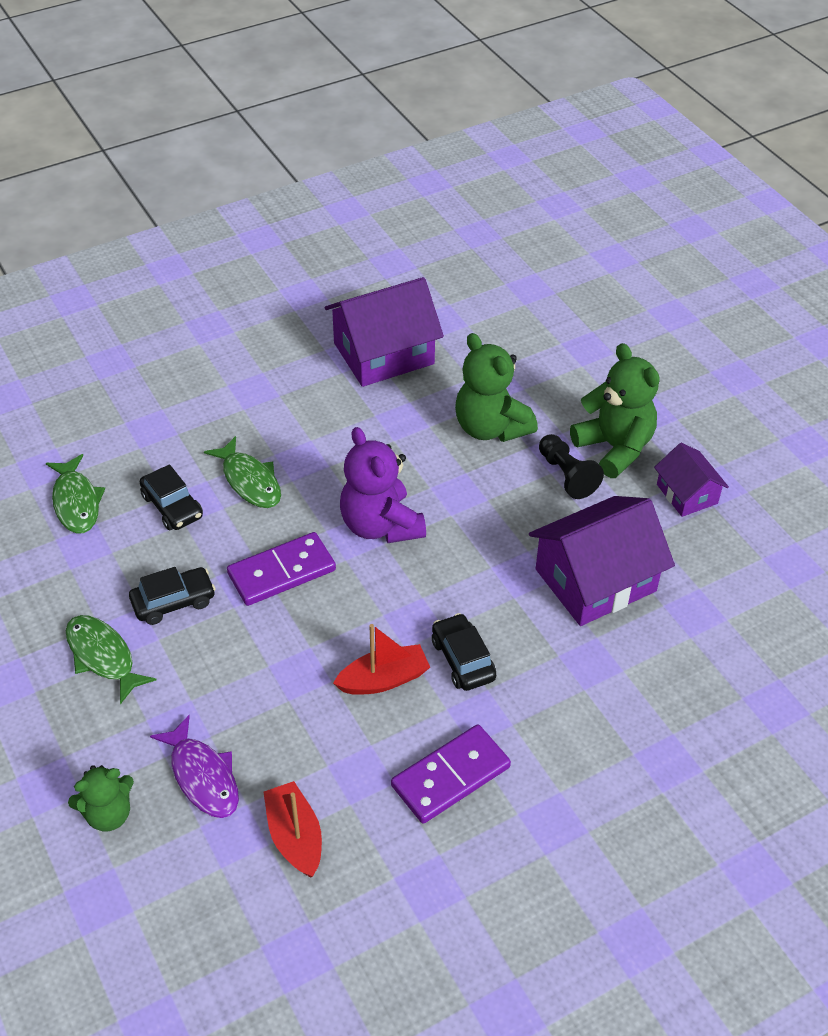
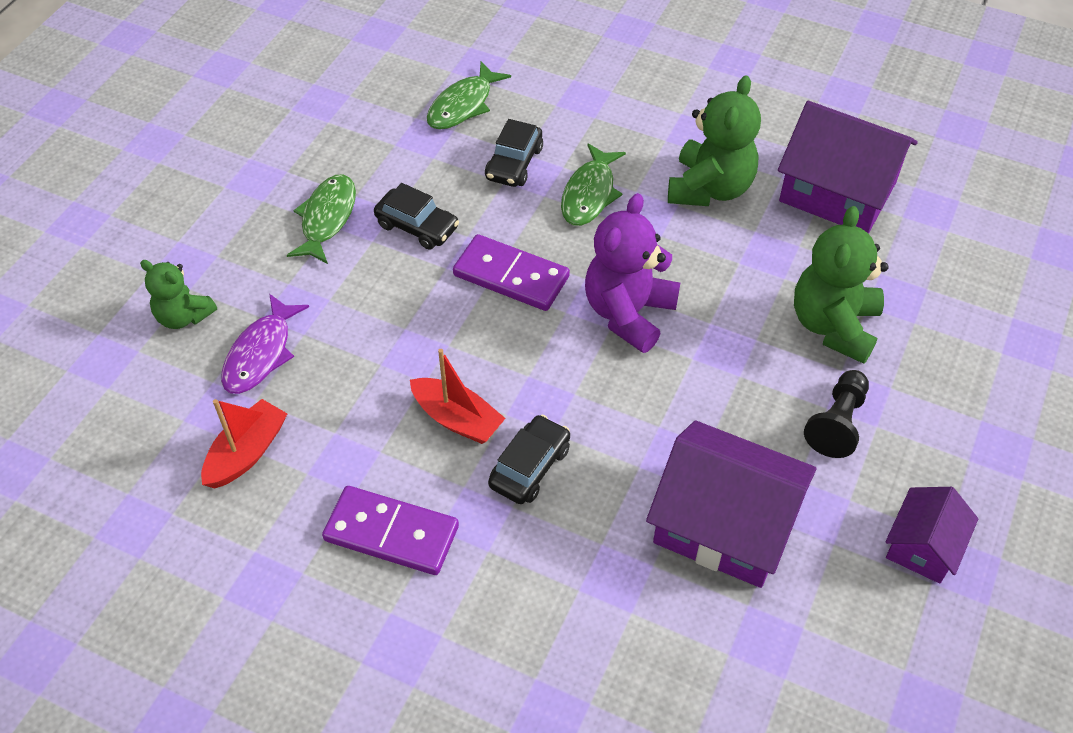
camera: 55 degrees right, 5 degrees up
(614, 448) = (918, 444): green teddy bear -> green teddy bear (709, 188)

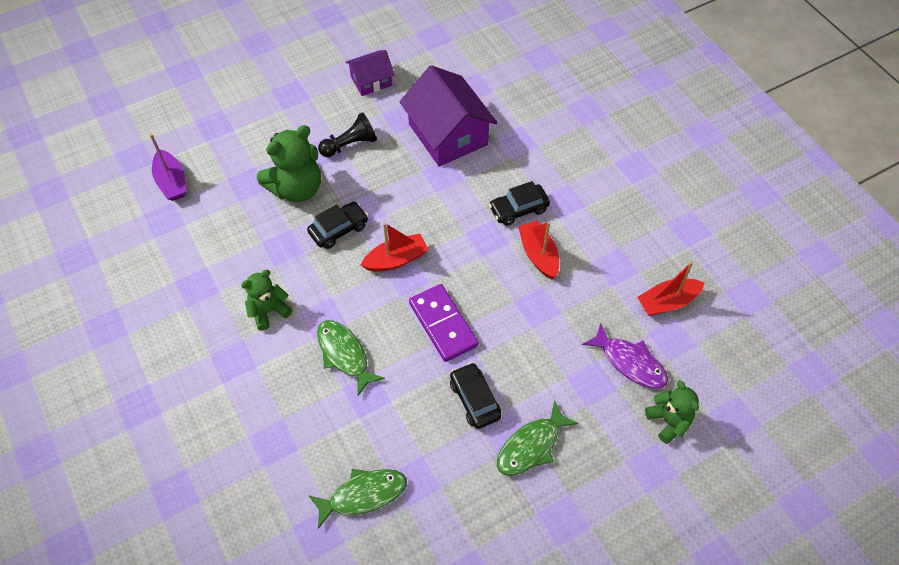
camera: 145 degrees left, 5 degrees up
(261, 353) = (630, 362): purple fish -> purple fish turned 75 degrees clockwise
(391, 533) = (610, 217): purple domino -> none
(514, 163) = (371, 412): black car -> black car (338, 229)
(589, 194) = (344, 354): green fish -> green fish turned 90 degrees counterclockwise
(628, 313) = (396, 259): purple teddy bear -> red boat
(709, 188) = (269, 311): green teddy bear -> green teddy bear, size x0.61
(837, 192) = (199, 261): purple house -> none
(979, 249) = (172, 182): none -> purple boat

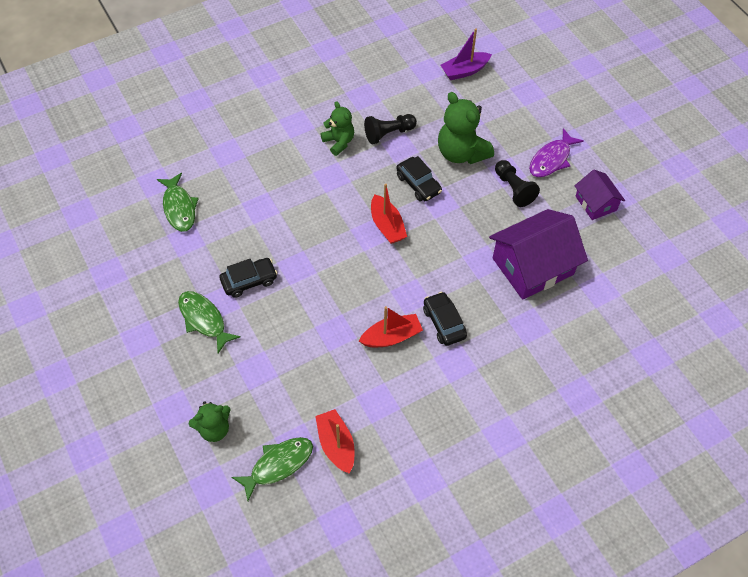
camera: 90 degrees right, 0 degrees up
(261, 258) = (388, 133): none -> black pawn
(344, 354) = (296, 192): green fish -> green fish (278, 465)
(443, 324) = (321, 260): purple domino -> none
(630, 362) = (274, 403): purple fish -> purple fish (551, 159)

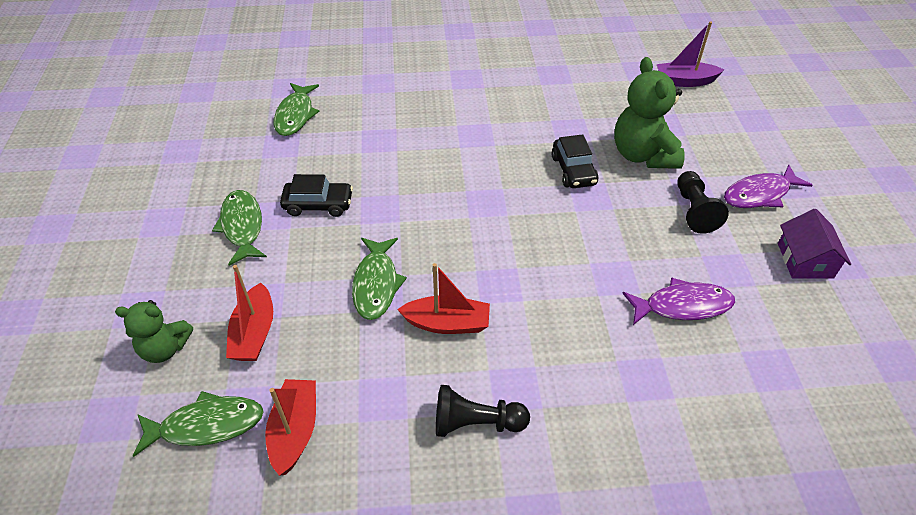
camera: 25 degrees right, 10 degrees down
(328, 327) = (376, 284): none -> green fish
(339, 142) = (503, 106): green teddy bear -> none
(387, 226) = (512, 200): red boat -> red boat (254, 333)
(388, 133) = (564, 114): black pawn -> black pawn (476, 423)
(444, 323) = (525, 332): black car -> none
(533, 266) = (682, 306): purple house -> purple fish

